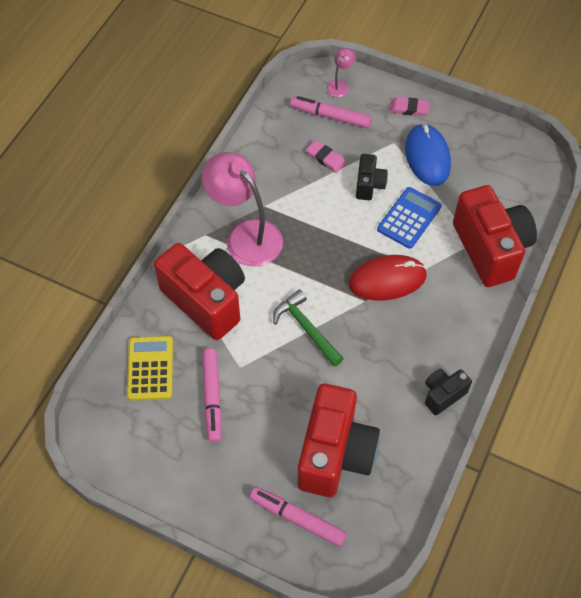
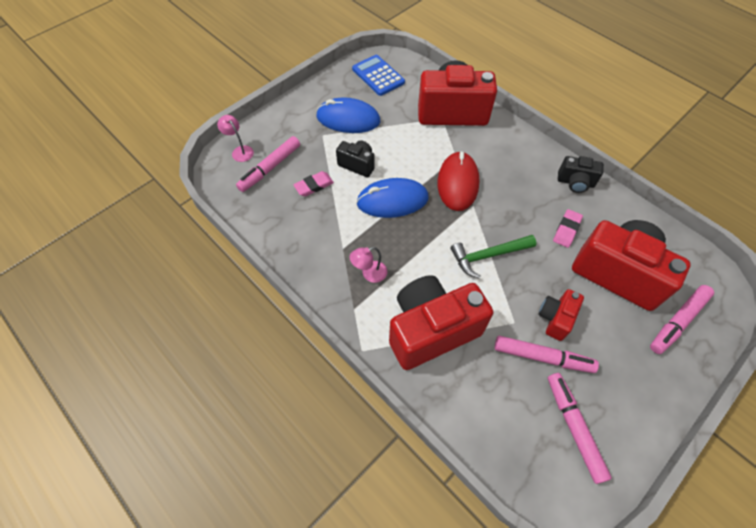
camera: 70 degrees left, 0 degrees up
(150, 368) = (495, 408): yellow calculator -> none
(152, 434) = (574, 427): none -> pink marker
(245, 235) = (369, 274): pink lamp -> pink lamp, size x0.44
(257, 402) = (555, 318): none -> red camera
(337, 228) = (392, 200): none -> blue mouse
(409, 108) = (293, 114): pink eraser -> pink eraser (566, 230)
(409, 218) = (403, 150): blue calculator -> blue calculator (378, 76)
(443, 395) = (575, 182): black camera -> black camera turned 60 degrees counterclockwise

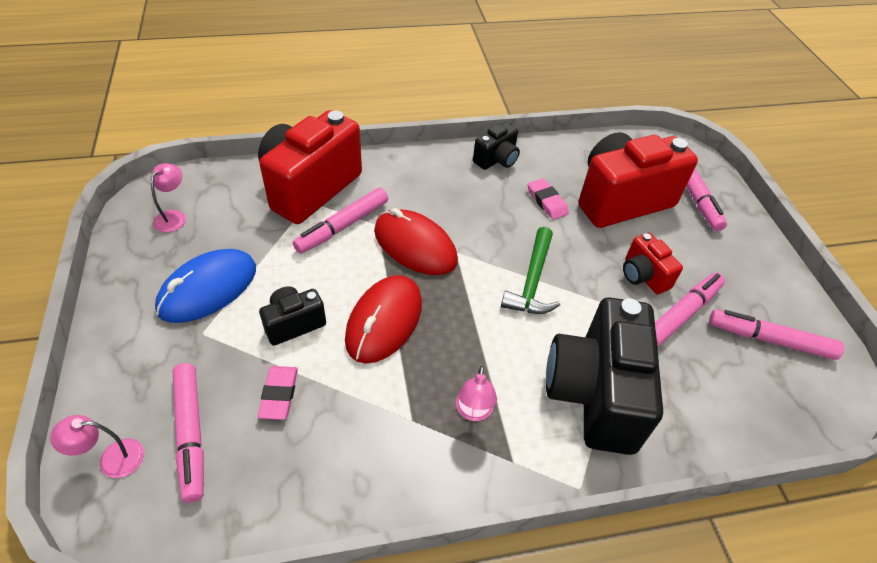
camera: 60 degrees left, 10 degrees down
(378, 76) = (174, 216): blue calculator -> pink lamp
(392, 200) = (384, 321): blue mouse -> red mouse
(431, 330) = (594, 394): red camera -> black camera
(439, 143) = (342, 226): none -> pink marker

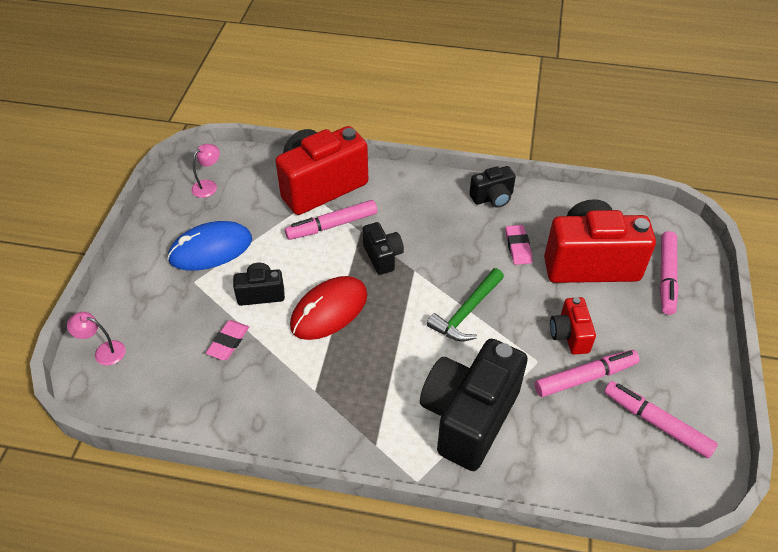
camera: 25 degrees right, 0 degrees up
(191, 434) = (159, 351): pink marker -> none
(415, 246) = (382, 256): red mouse -> black camera
(473, 412) = (364, 399): pink lamp -> none

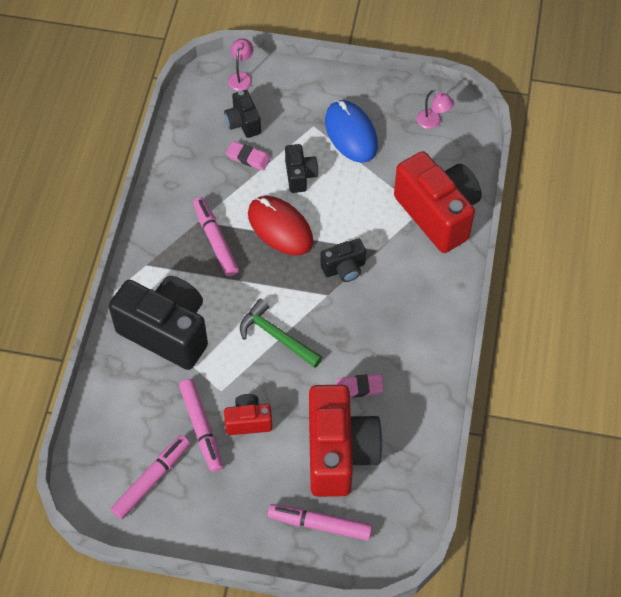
camera: 90 degrees right, 10 degrees up
(332, 225) = (383, 226): pink marker -> pink marker (215, 240)
(492, 198) = (429, 369): black camera -> black camera (243, 123)

